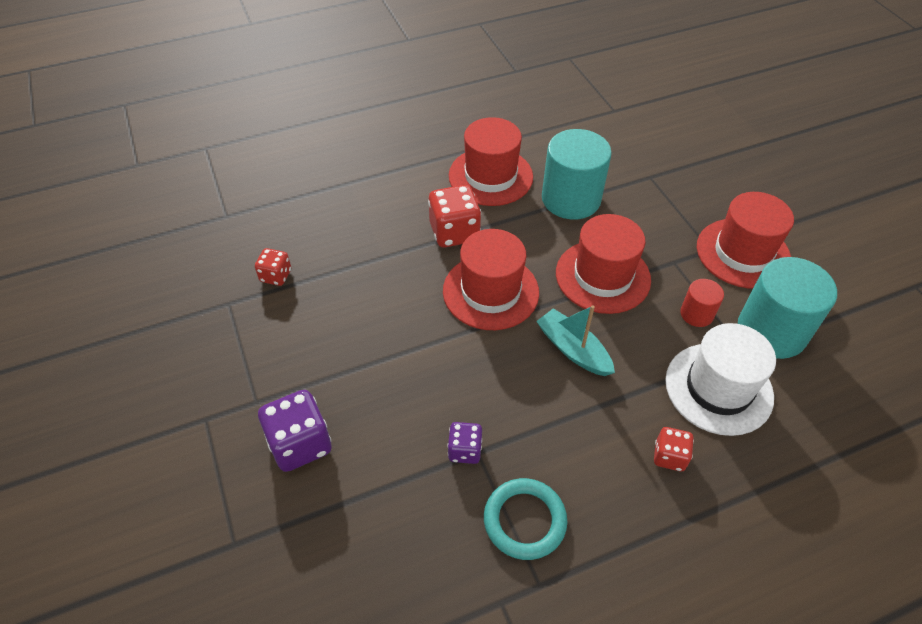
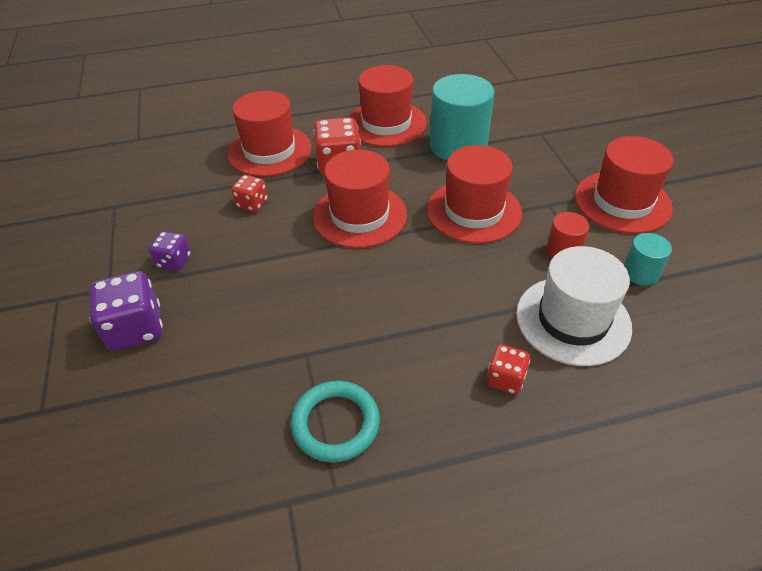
camera: 10 degrees right, 5 degrees down
(276, 276) = (164, 188): red dice -> red dice (252, 203)
(376, 220) = (269, 151): none -> red hat
(464, 450) = (293, 351): purple dice -> purple dice (174, 261)
(573, 349) = (428, 271): turquoise boat -> none
(771, 331) = (640, 272): turquoise cylinder -> turquoise cylinder, size x0.49

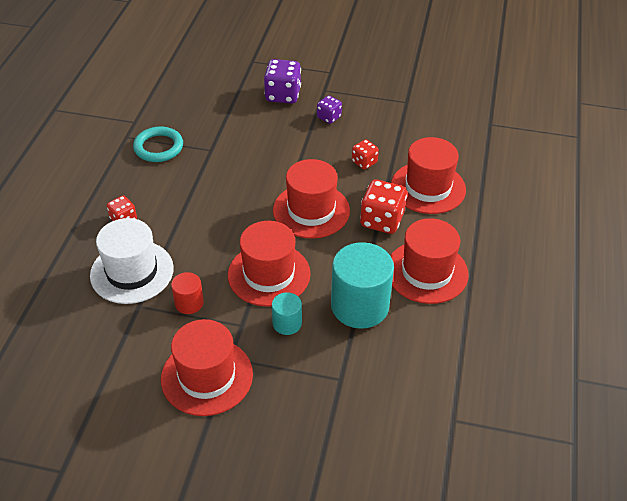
camera: 115 degrees right, 0 degrees up
(640, 272) = (134, 334): turquoise cylinder -> turquoise cylinder (287, 323)

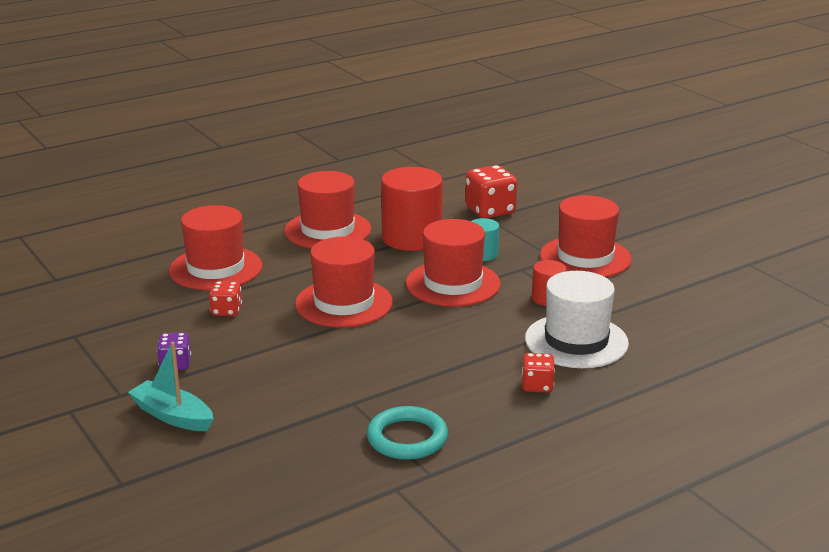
camera: 135 degrees left, 20 degrees down
(283, 95) = (172, 416): purple dice -> turquoise boat
(360, 306) = (411, 238): turquoise cylinder -> red cylinder
(382, 220) = (298, 269): red dice -> red dice (490, 211)

